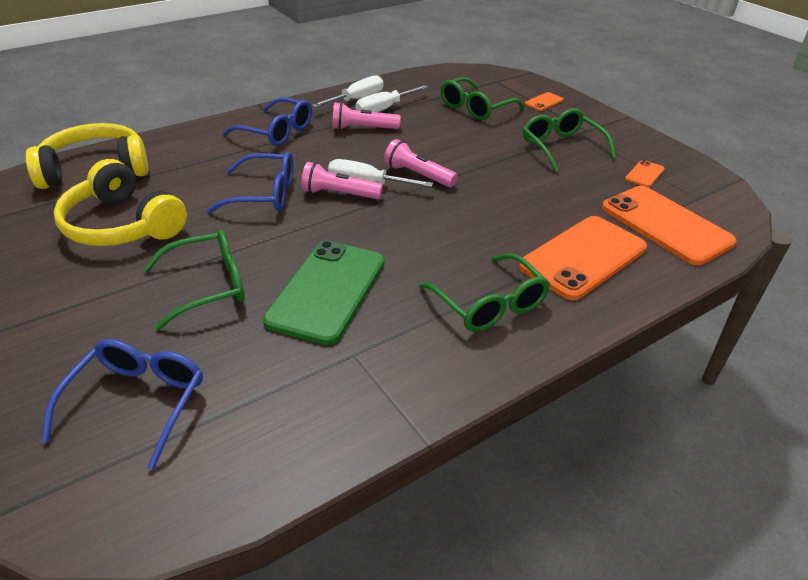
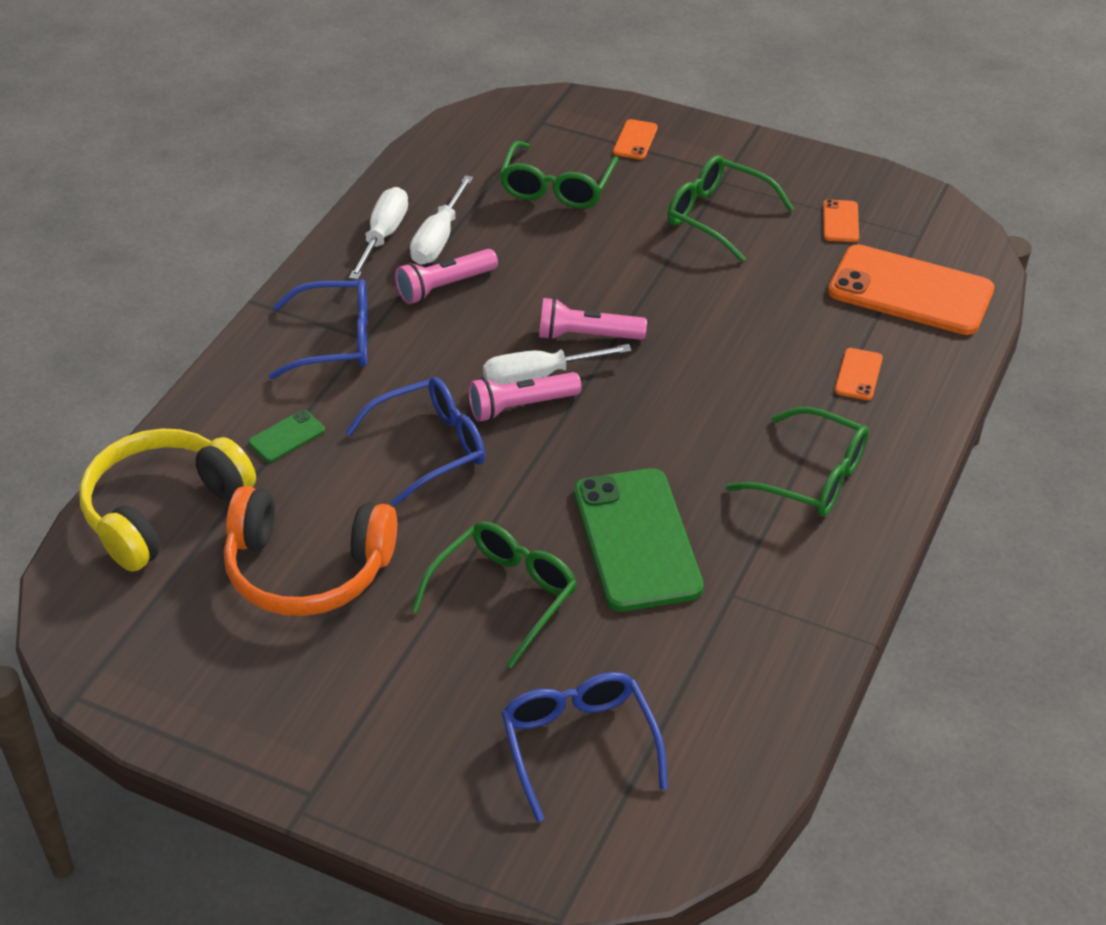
camera: 30 degrees left, 5 degrees up
(122, 225) = (307, 570): yellow headphones -> orange headphones
(198, 162) = (286, 436): none -> green phone
(583, 257) = (858, 374): orange phone -> orange phone, size x0.43

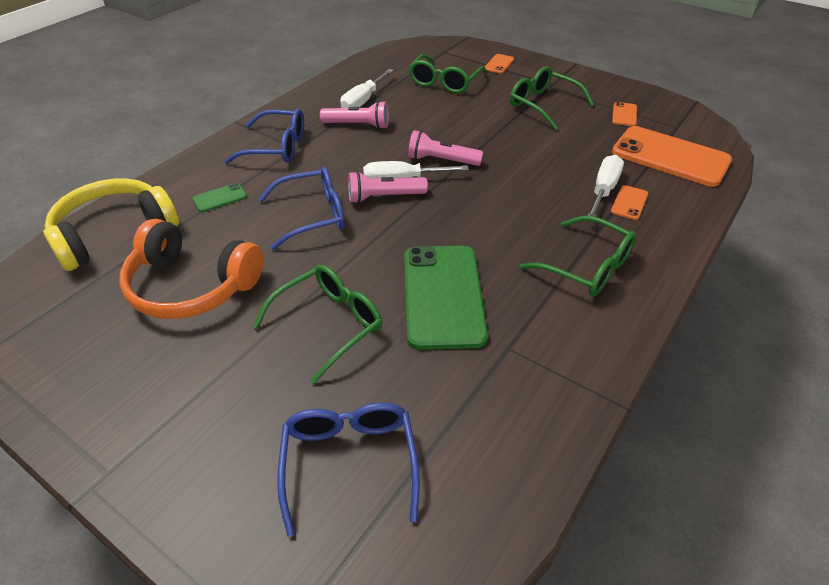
camera: 10 degrees right, 0 degrees up
(383, 236) = (330, 96): white screwdriver -> white screwdriver (603, 190)
(444, 287) = (358, 125): pink flashlight -> pink flashlight turned 150 degrees counterclockwise

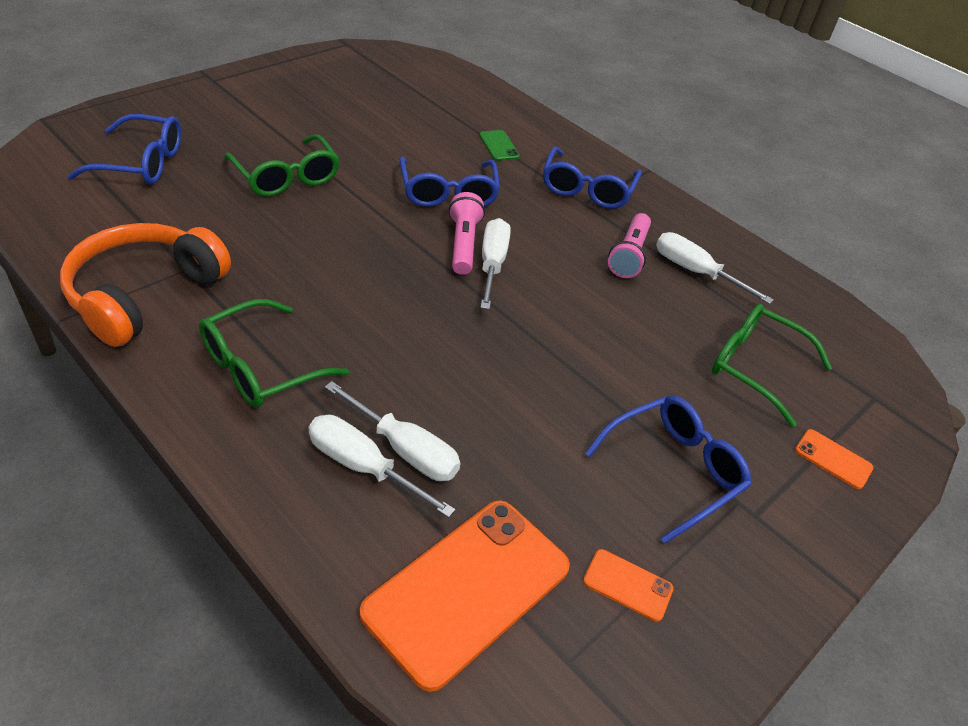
camera: 95 degrees right, 0 degrees up
(114, 233) = (464, 94): yellow headphones -> none
(191, 286) = (374, 121): orange headphones -> orange headphones (143, 294)
(441, 160) = (527, 307): pink flashlight -> none
(443, 296) = (282, 246): green phone -> none
(543, 105) = (673, 470): green glasses -> blue glasses
(629, 203) = (363, 467): orange phone -> white screwdriver

